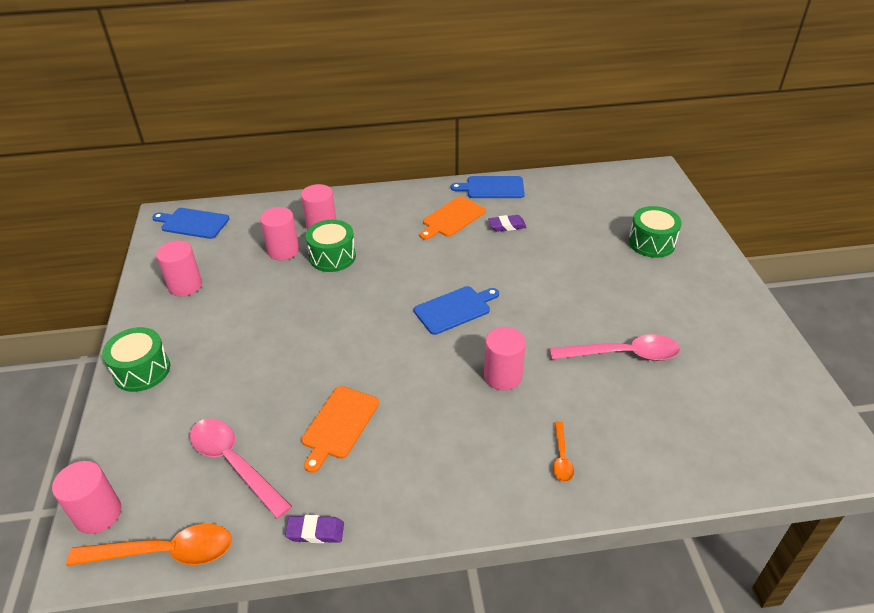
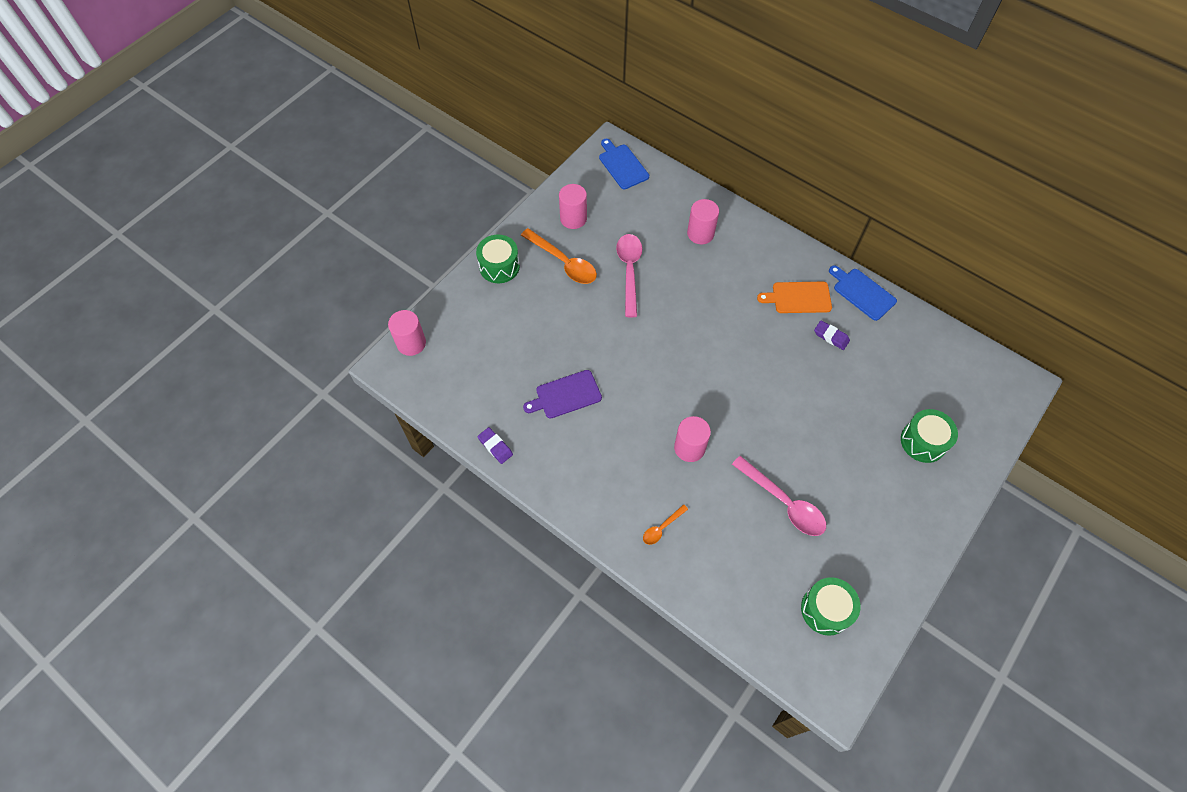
camera: 45 degrees right, 20 degrees up
(166, 552) = (422, 393): orange spoon -> orange spoon (564, 263)
(233, 463) = (493, 370): pink spoon -> pink spoon (629, 271)
(283, 251) = (656, 236): pink cylinder -> none
(332, 257) = (682, 266): green drum -> green drum (826, 610)
(339, 425) = (566, 395): orange cutting board -> purple cutting board
(454, 309) = (715, 375): blue cutting board -> none

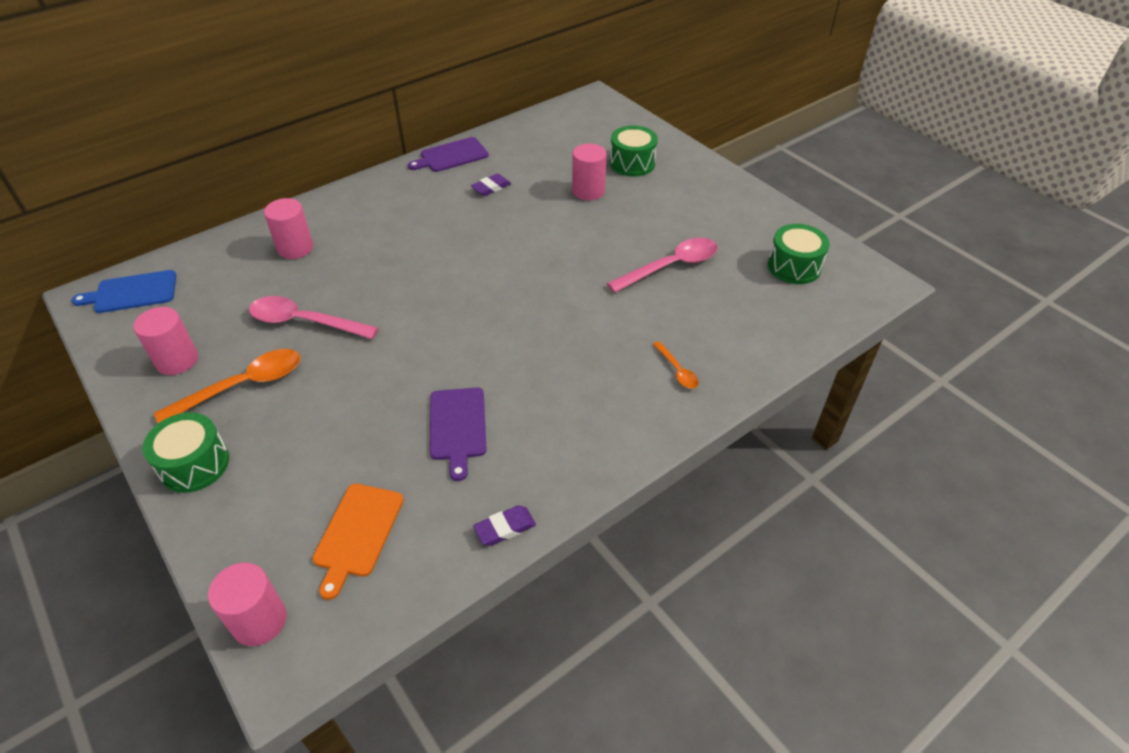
camera: 75 degrees left, 15 degrees down
(689, 448) = (581, 323): pink cylinder -> pink cylinder (588, 191)
(798, 297) = (431, 197): orange cutting board -> orange cutting board (357, 533)
(862, 293) = (451, 156): blue cutting board -> purple cutting board

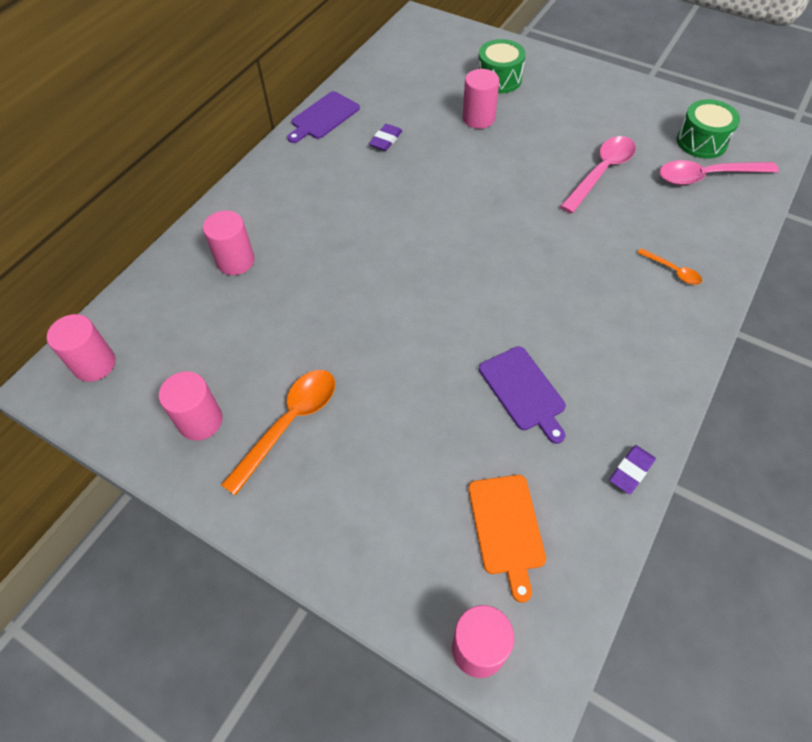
camera: 20 degrees left, 10 degrees up
(132, 292) = (94, 364): blue cutting board -> pink cylinder
(194, 464) = (301, 522): green drum -> none
(304, 322) = (302, 336): pink spoon -> pink spoon (706, 176)

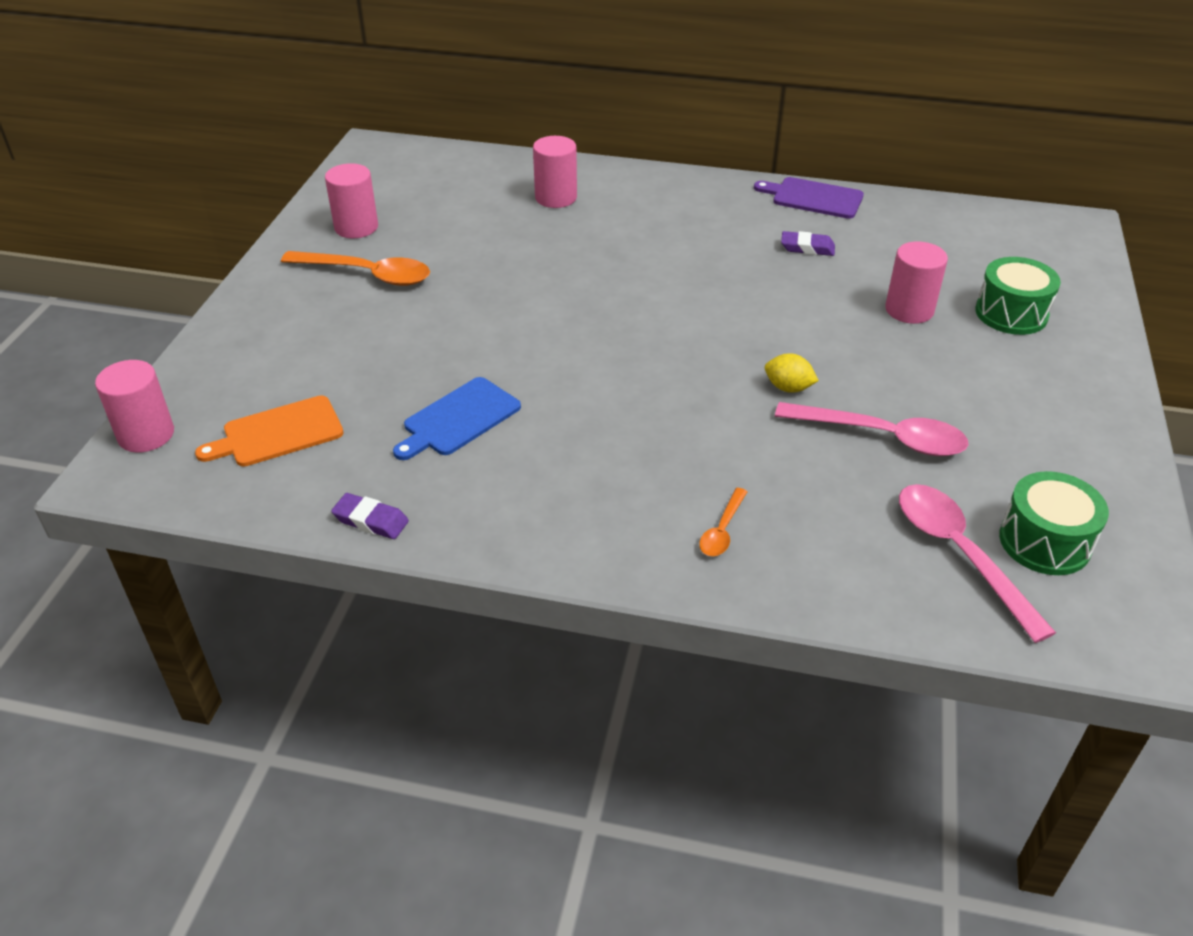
camera: 70 degrees right, 15 degrees down
(94, 364) = (400, 161): pink cylinder -> none
(523, 391) = (458, 419): purple cutting board -> blue cutting board
(541, 198) = (788, 388): none -> yellow lemon

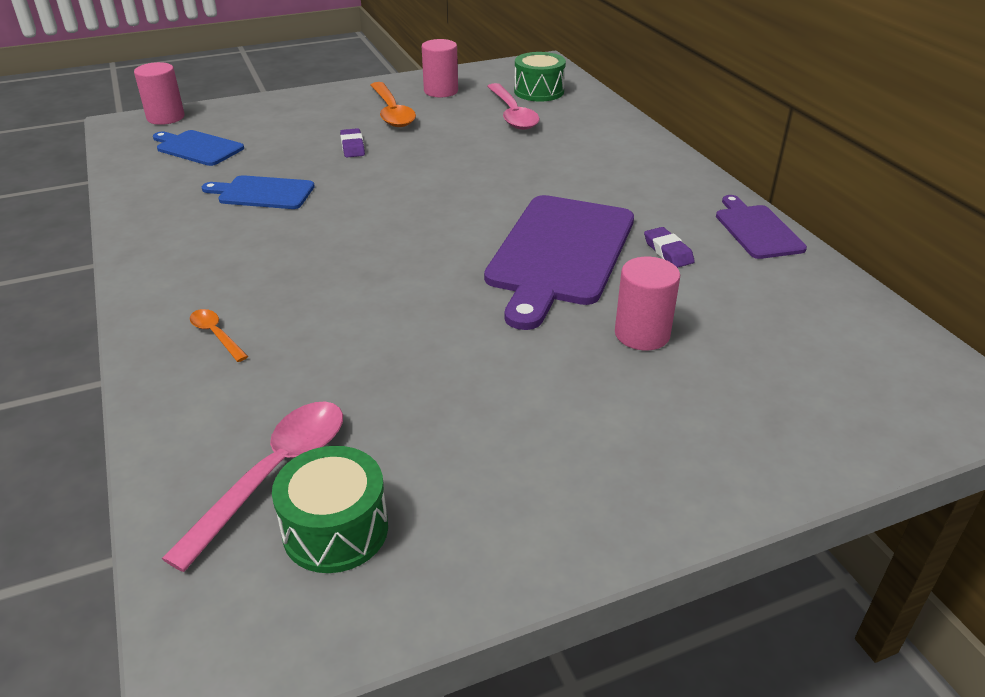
camera: 55 degrees right, 5 degrees down
(278, 433) = (198, 148): orange cutting board -> blue cutting board
(371, 520) = (133, 203): purple eraser -> purple eraser (352, 147)
(556, 198) = (576, 133): pink cylinder -> none
(722, 531) = (216, 334): orange spoon -> orange spoon turned 60 degrees clockwise
(761, 296) = (559, 253): none -> purple cutting board
(788, 388) = (438, 307): yellow lemon -> none
(883, 437) = (416, 378): pink spoon -> pink spoon (512, 115)
(1011, 313) = (724, 399): green drum -> green drum (539, 91)

